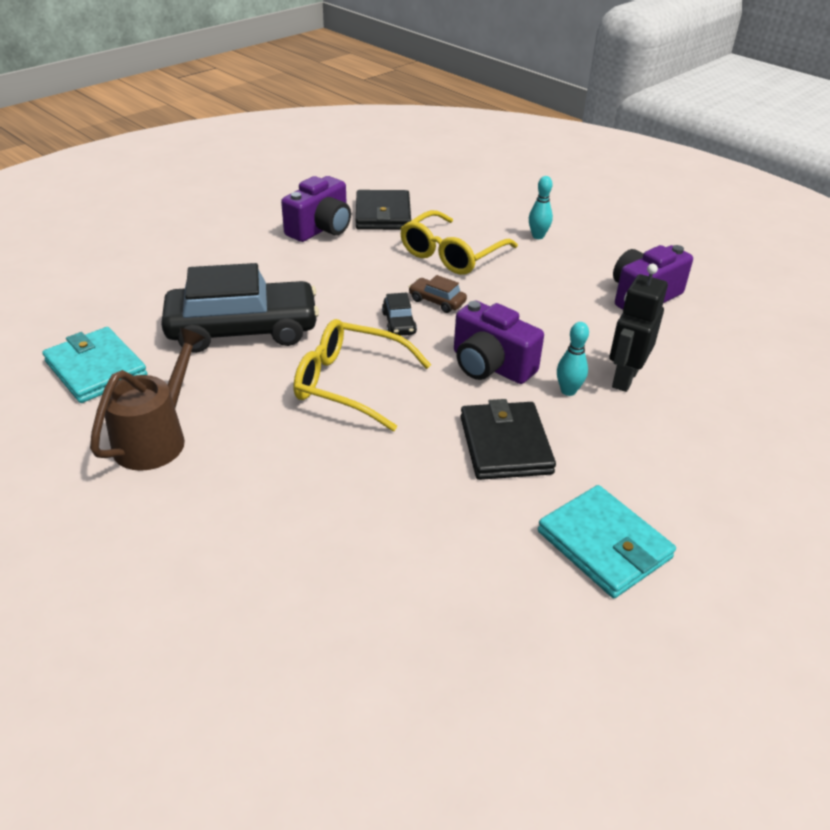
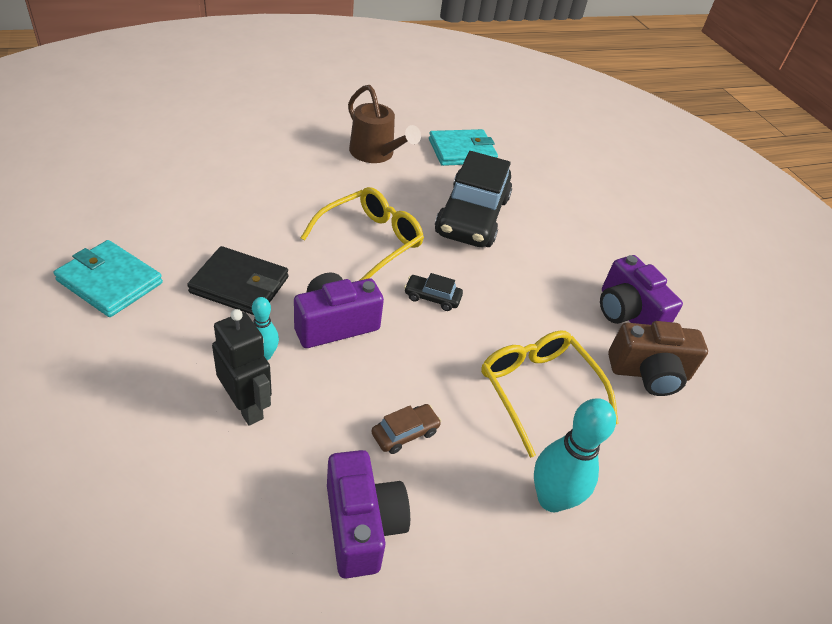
camera: 110 degrees right, 5 degrees up
(383, 214) = (649, 373): black wallet -> brown camera
(437, 301) = (453, 337): brown car -> brown car (405, 433)
(538, 236) = (551, 499): turquoise bowling pin -> turquoise bowling pin, size x1.78
(604, 545) = (110, 282): turquoise wallet -> turquoise wallet turned 45 degrees clockwise

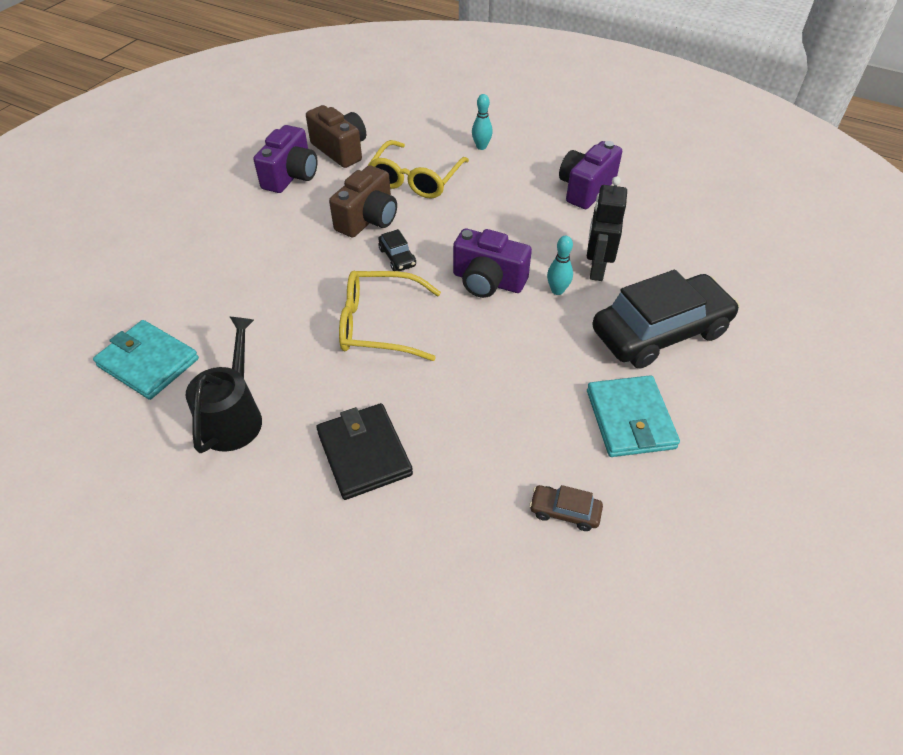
camera: 125 degrees left, 5 degrees up
(239, 285) = (526, 351): black wallet -> black wallet (364, 453)
(376, 154) = (234, 416): brown watering can -> black watering can
(405, 433) = (518, 206): brown car -> brown car (564, 512)
(472, 216) = (265, 293): black car -> black car (660, 332)
(505, 316) = (368, 219): none -> brown camera
(551, 499) = (481, 147): turquoise bowling pin -> turquoise bowling pin, size x0.56

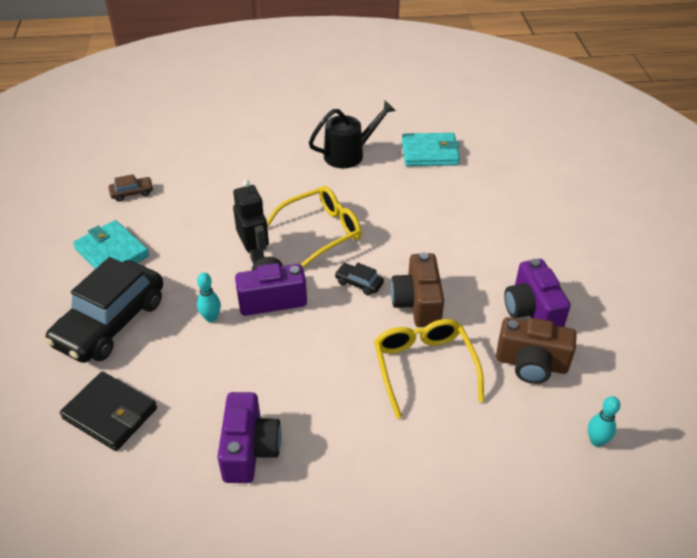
camera: 145 degrees right, 5 degrees down
(234, 416) = (349, 154): black watering can -> black watering can turned 90 degrees counterclockwise
(364, 453) = (261, 170): black wallet -> black wallet (110, 413)
(481, 147) = (404, 452): turquoise bowling pin -> turquoise bowling pin (596, 441)
(596, 269) = (188, 355): black robot -> black robot (255, 254)

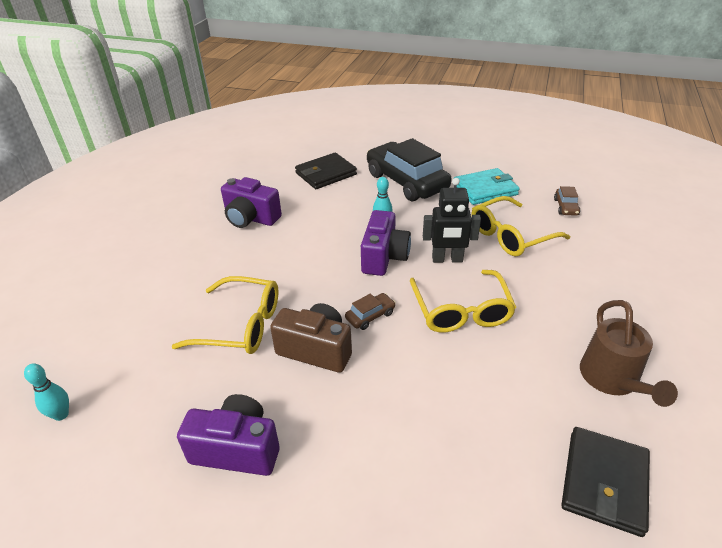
camera: 115 degrees right, 5 degrees down
(197, 221) = (510, 235): none -> yellow glasses
(349, 154) = (613, 380): black watering can -> brown watering can
(359, 283) = (370, 316): black car -> brown car
(429, 153) = (604, 482): turquoise wallet -> black wallet
(531, 364) = (176, 408): brown camera -> none

